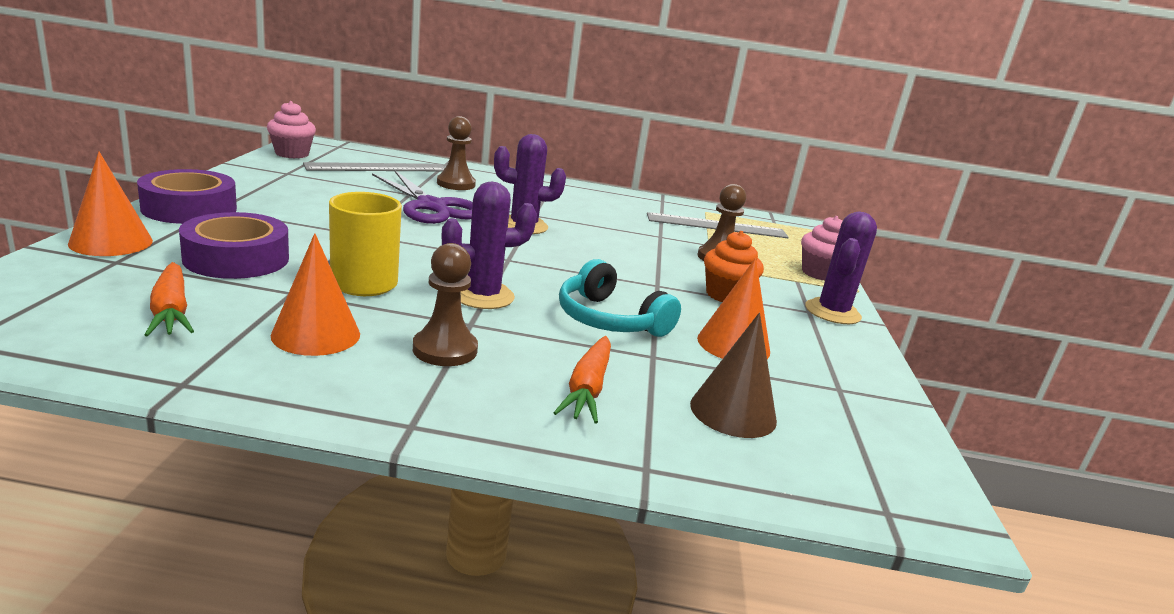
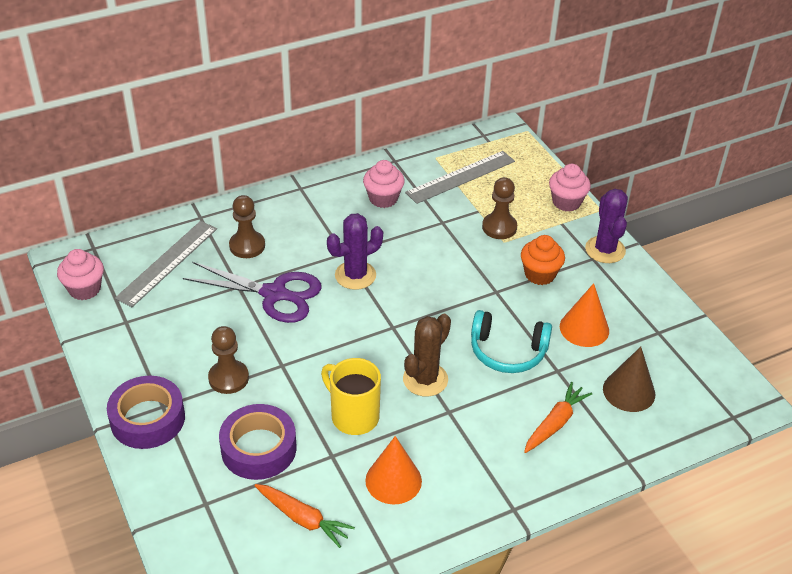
camera: 30 degrees left, 20 degrees up
(111, 242) = (171, 489): orange cone -> none
(445, 350) = (463, 444): brown pawn -> brown pawn (228, 378)
(483, 296) = (425, 379): purple cactus -> brown cactus
(587, 389) = (555, 423): orange carrot -> orange carrot turned 120 degrees counterclockwise
(620, 209) = (383, 199): none -> pink cupcake

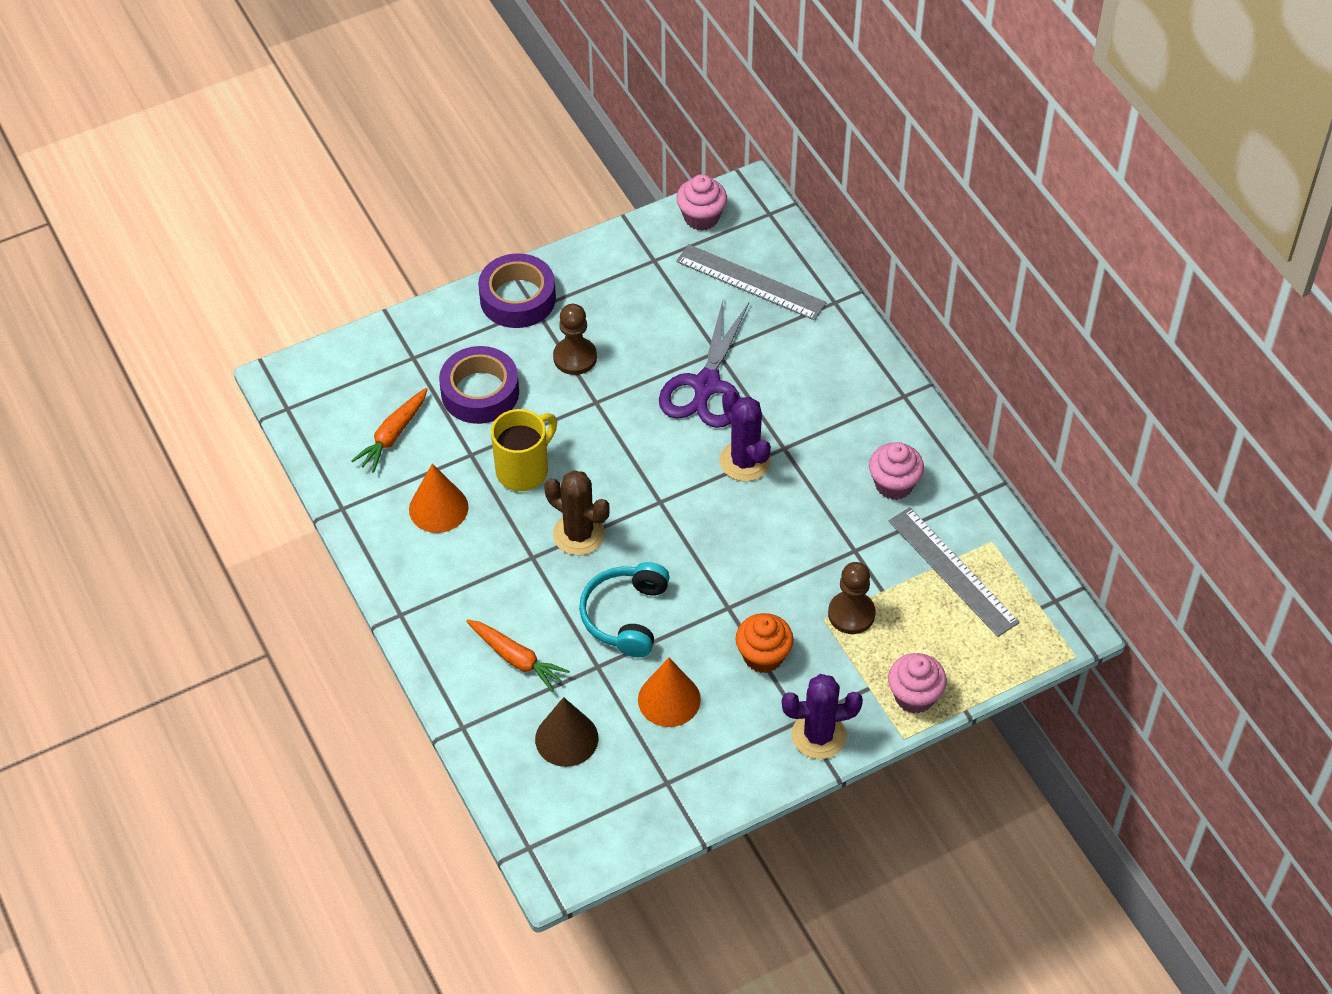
camera: 90 degrees right, 10 degrees up
(247, 246) = (787, 352): brown pawn -> none

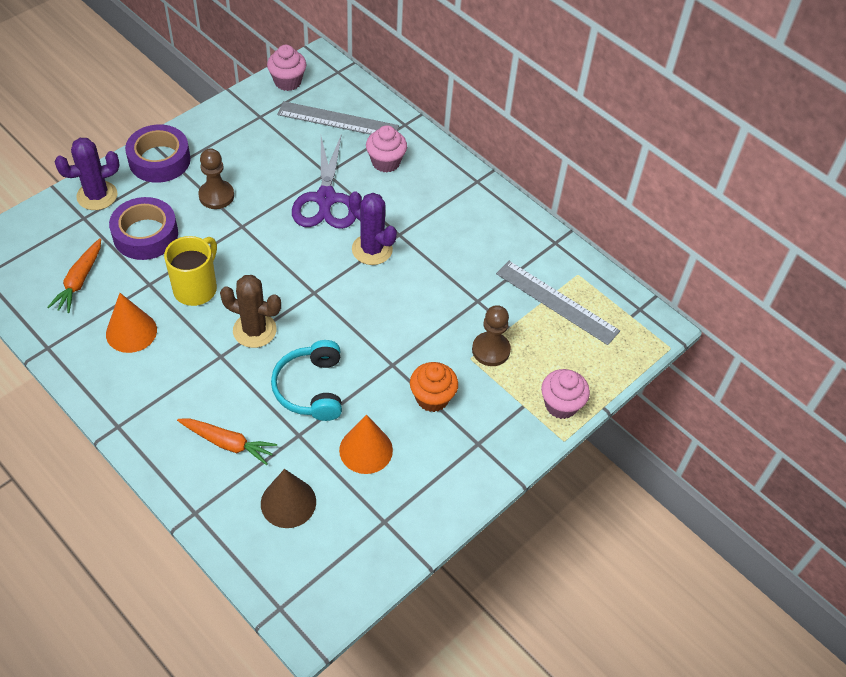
camera: 20 degrees left, 0 degrees up
(819, 735) = (496, 453): purple cactus -> purple cactus (97, 196)
(894, 484) = (491, 246): pink cupcake -> pink cupcake (386, 162)

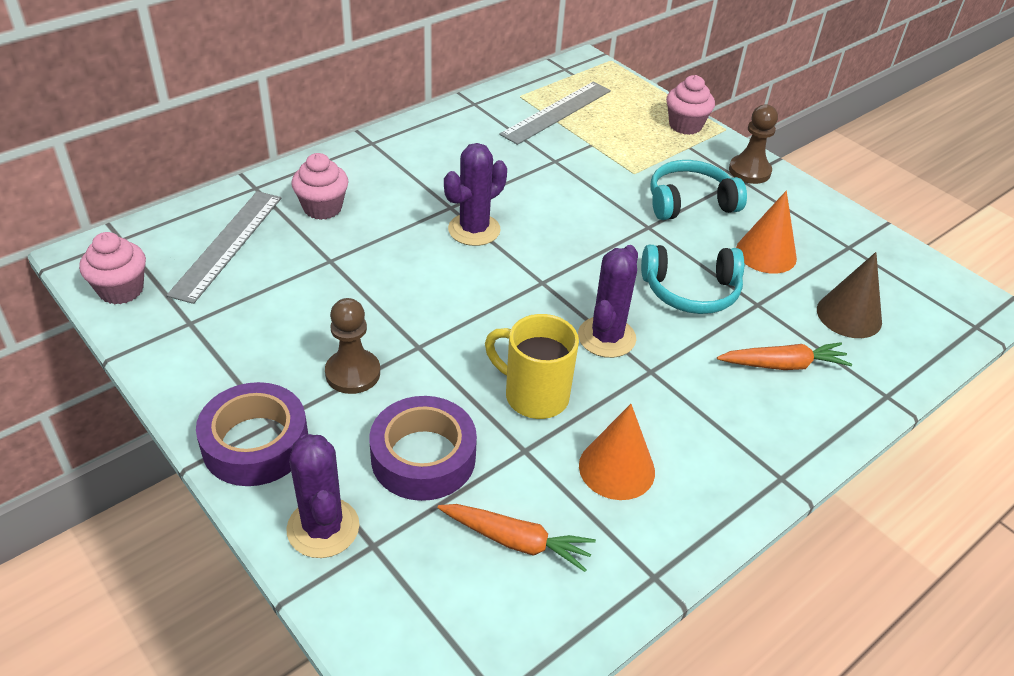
camera: 85 degrees left, 10 degrees down
(228, 443) = (783, 365): orange carrot -> orange carrot turned 60 degrees clockwise
(254, 330) = (606, 337): brown cactus -> purple cactus
(325, 200) = (381, 264): purple scissors -> none
(432, 398) = (690, 202): orange cupcake -> turquoise headphones
(491, 350) = (622, 159): brown pawn -> brown pawn (749, 171)

